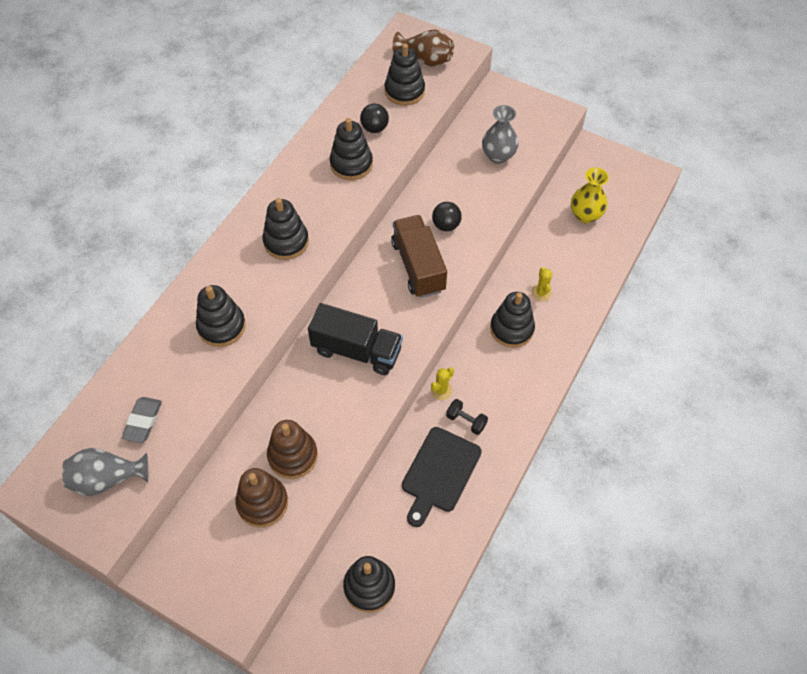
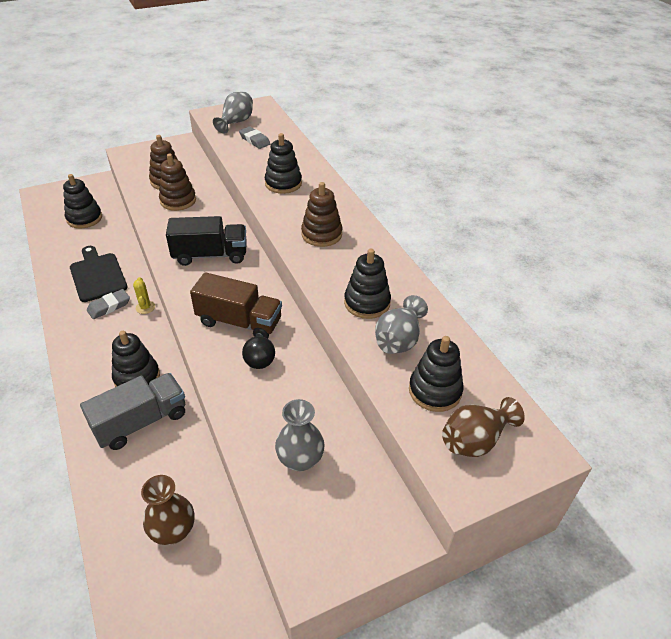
camera: 125 degrees right, 15 degrees down
(286, 241) = (321, 234): black stacking toy -> brown stacking toy
(357, 350) = (210, 255): black truck -> black truck turned 150 degrees counterclockwise
(374, 128) = (398, 340): black ball -> grey vase
(466, 421) = (109, 306): black dumbbell -> grey eraser
(541, 292) = (141, 422): yellow cactus -> grey truck
(585, 215) = (173, 530): yellow vase -> brown vase

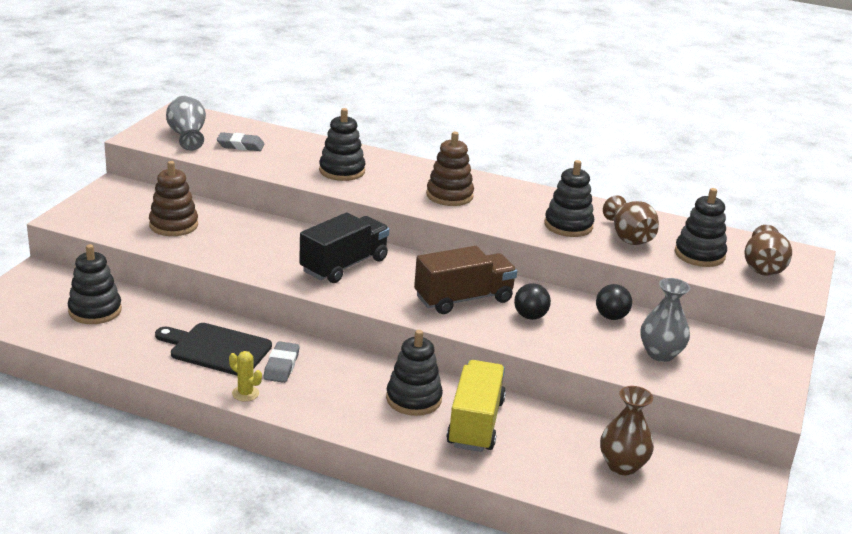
camera: 45 degrees left, 15 degrees down
(141, 422) = (475, 423): grey truck -> yellow truck
(145, 307) = (320, 349): yellow cactus -> yellow cactus (245, 393)
(178, 200) = (221, 237): brown stacking toy -> none
(317, 400) = (611, 317): none -> black ball
(398, 340) = (629, 237): grey vase -> brown vase

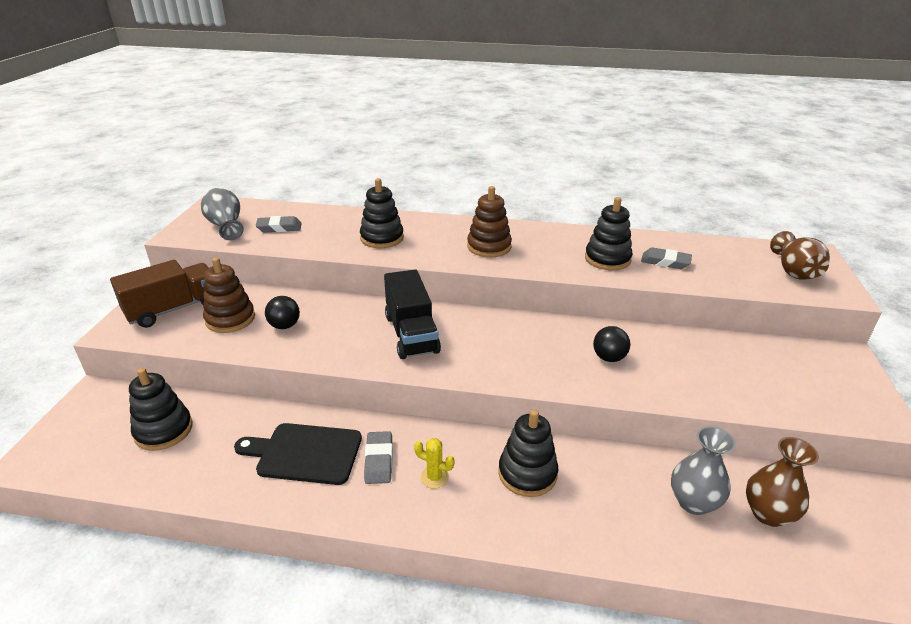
camera: 10 degrees left, 5 degrees up
(245, 393) = (351, 508): yellow cactus -> yellow cactus (434, 477)
(344, 265) = (411, 334): black truck -> black truck turned 135 degrees clockwise
(463, 299) = (538, 350): brown truck -> brown truck (173, 309)
(475, 423) = (601, 492): yellow truck -> none
(611, 317) = (679, 343): black ball -> black ball (284, 326)
(629, 237) = (665, 262): brown vase -> grey eraser
(660, 354) = (747, 376): grey vase -> grey vase (693, 502)
(699, 254) = (734, 268): black stacking toy -> none

